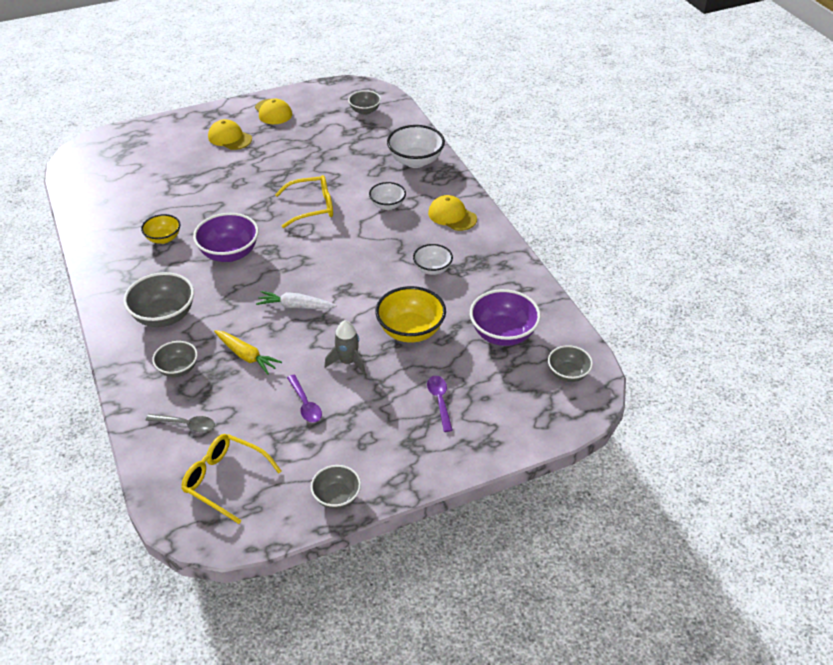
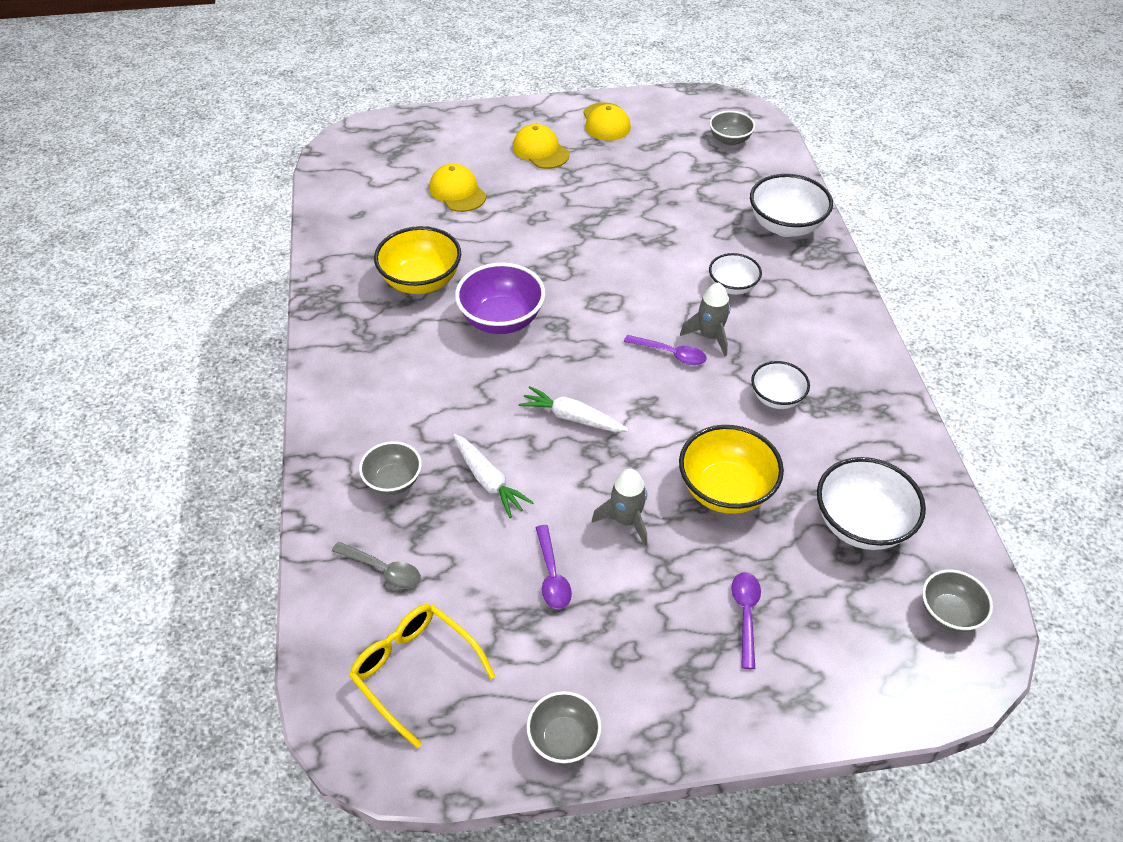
camera: 15 degrees right, 5 degrees up
(163, 238) = (421, 281): yellow bowl -> yellow bowl, size x1.64
(164, 316) = (394, 396): grey bowl -> none
(246, 356) = (489, 481): yellow carrot -> white carrot
(312, 207) = (627, 271): yellow glasses -> none
(354, 254) = (670, 354): none -> purple spoon
(379, 239) = (709, 336): none -> grey rocket
(452, 216) = (821, 319): yellow cap -> yellow cap (457, 192)
(503, 334) = (861, 524): purple bowl -> white bowl

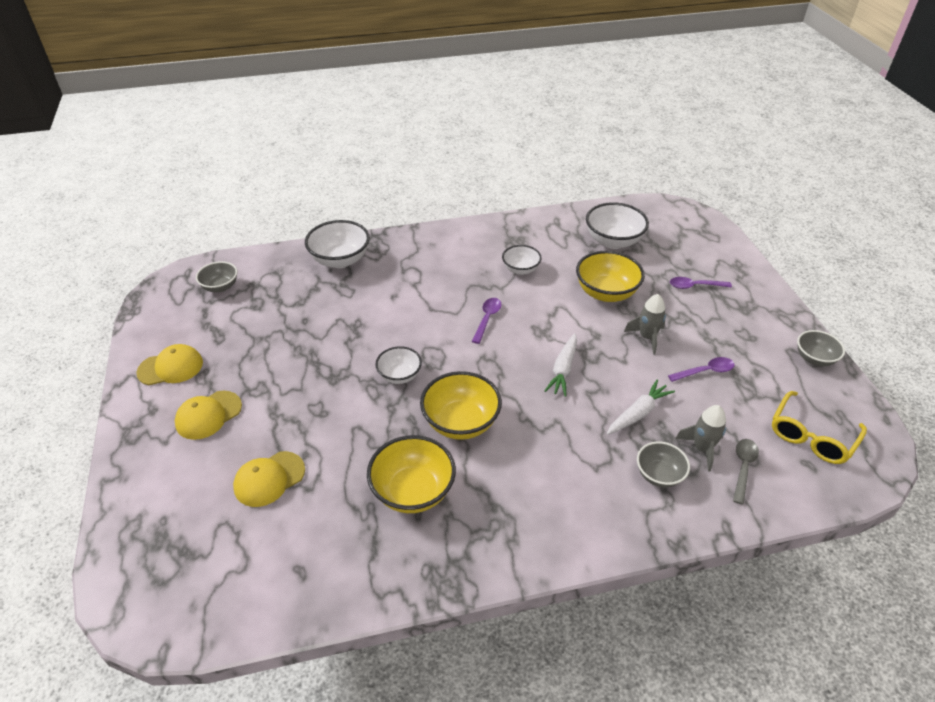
camera: 95 degrees left, 5 degrees down
(501, 319) = (461, 422): purple bowl -> yellow bowl
(709, 336) = (466, 299): grey rocket -> grey rocket (702, 448)
(732, 287) = (411, 288): white bowl -> white bowl (399, 375)
(949, 613) = (660, 216): grey bowl -> none

